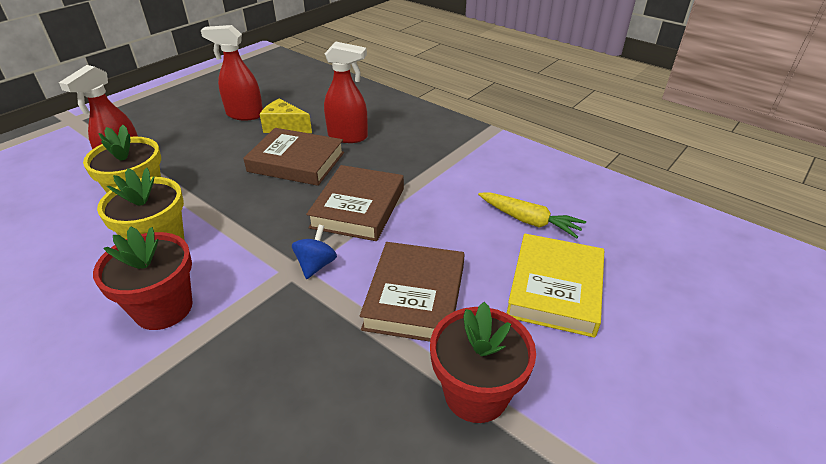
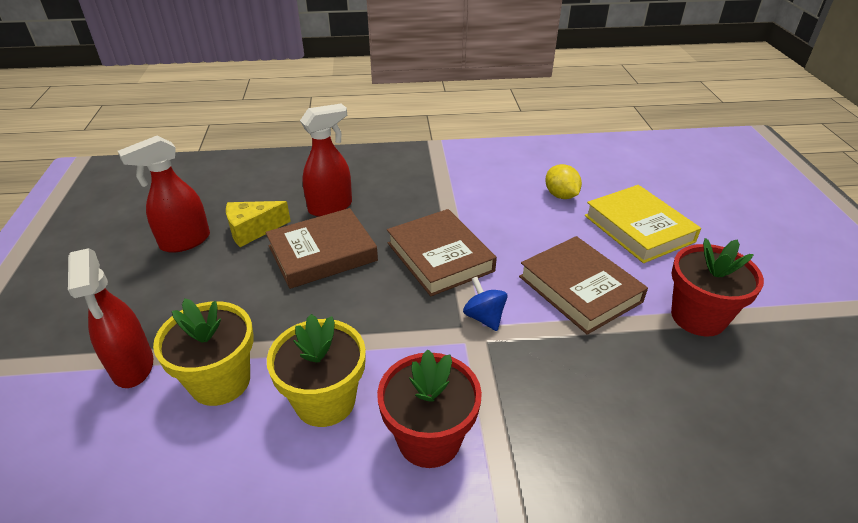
camera: 45 degrees left, 0 degrees up
(529, 221) = (560, 195): yellow carrot -> yellow lemon

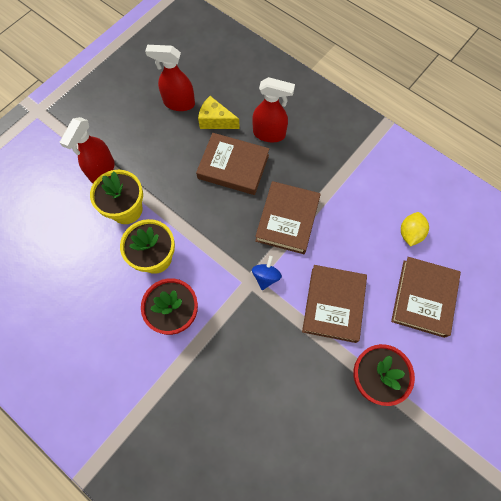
camera: 45 degrees right, 30 degrees up
(638, 228) = (423, 298): yellow book -> brown book

